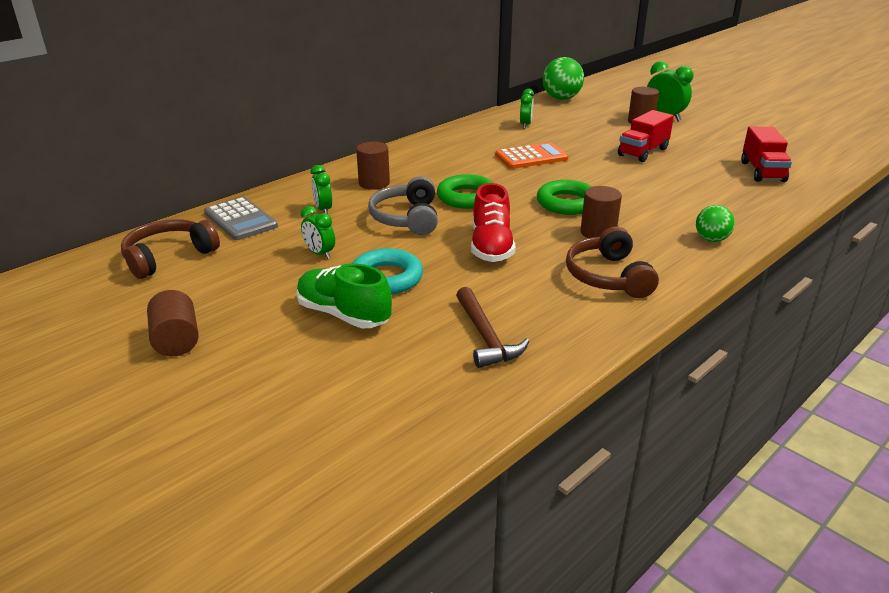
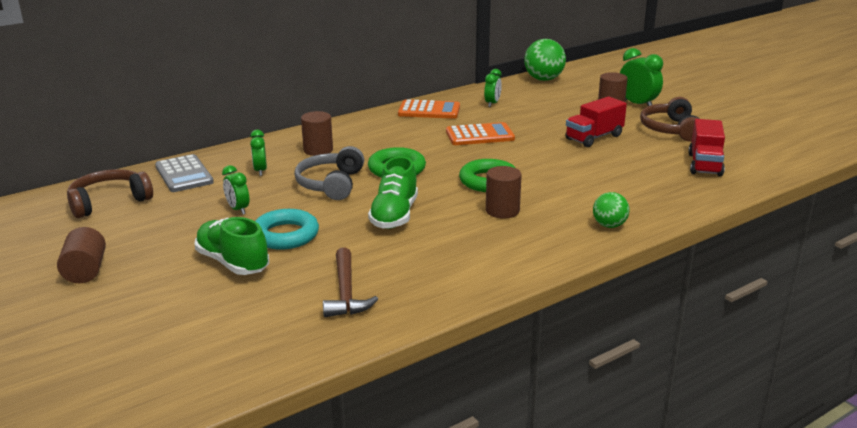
camera: 10 degrees right, 5 degrees down
(467, 135) = (429, 111): none -> orange calculator
(491, 246) = (394, 215): red shoe -> green shoe
(607, 276) = (487, 251): brown headphones -> brown headphones (670, 129)

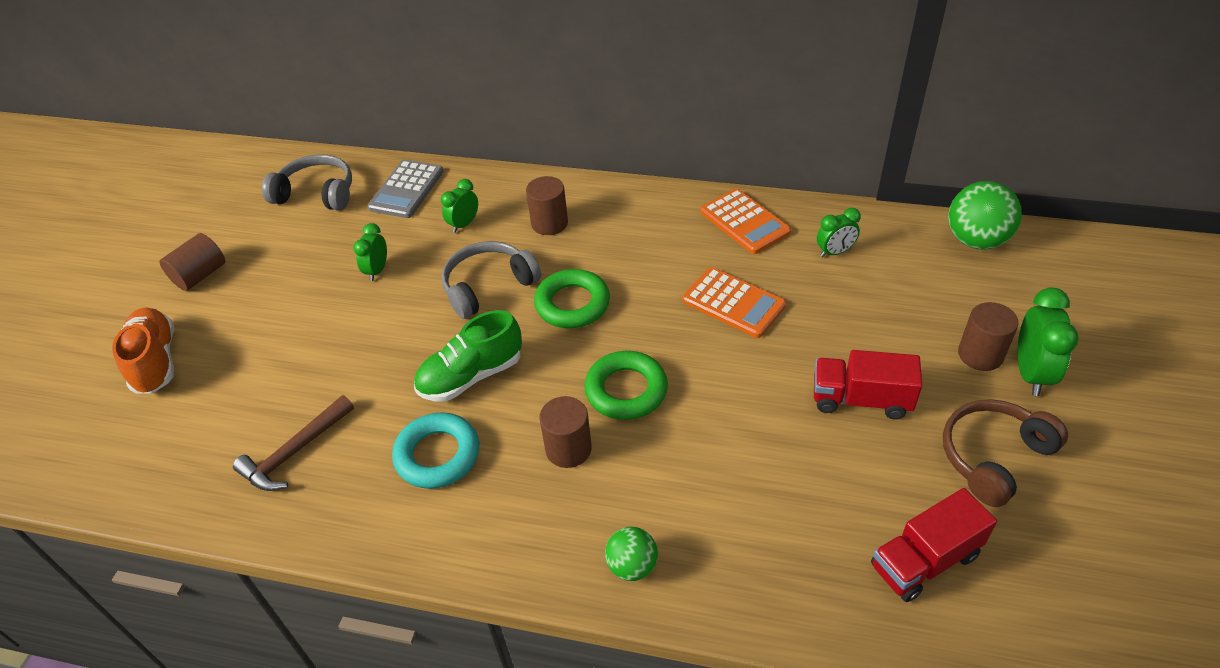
camera: 50 degrees right, 20 degrees up
(109, 202) = (317, 193): brown headphones -> grey headphones
(139, 318) = (155, 361): none -> orange shoe
(233, 263) = (283, 342): green shoe -> none
(285, 235) = (360, 335): turquoise ring -> turquoise ring (437, 455)

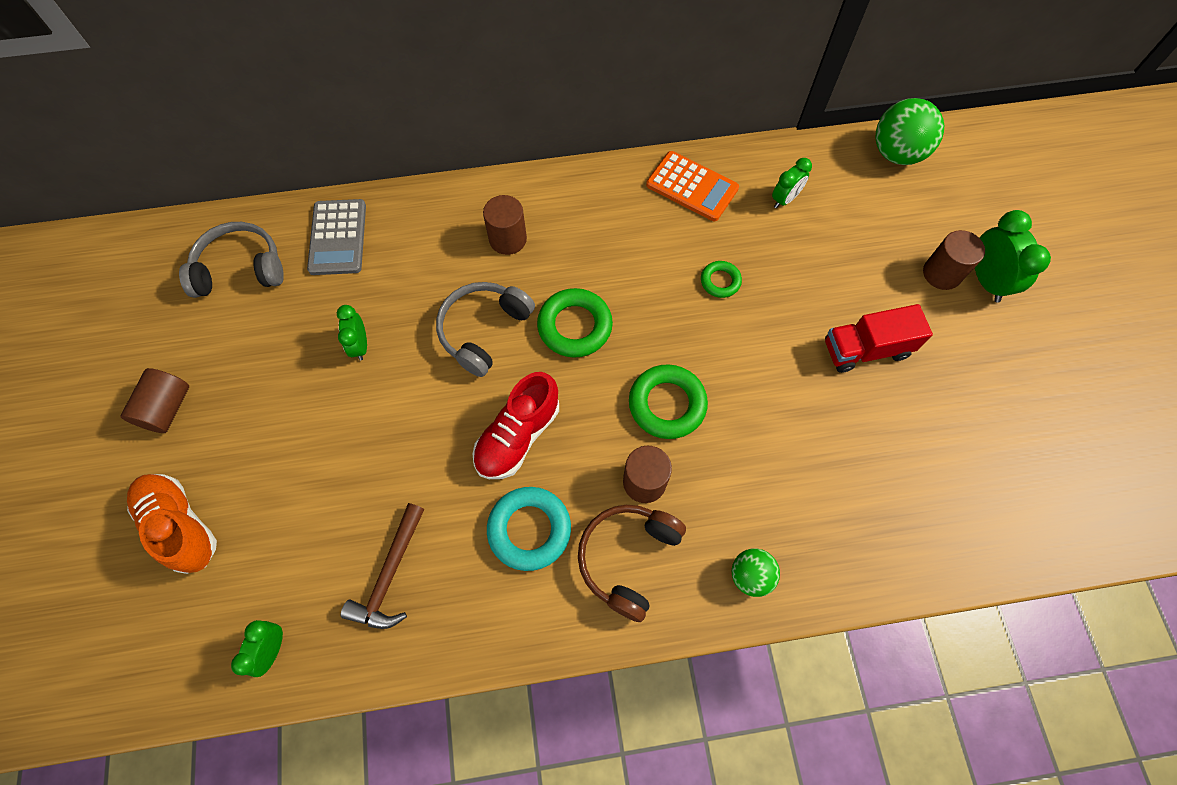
camera: 25 degrees left, 20 degrees up
(464, 224) = (421, 264): green clock -> green clock (272, 650)
(471, 376) = (518, 436): green shoe -> red shoe
(733, 303) = (720, 281): orange calculator -> green ring
(924, 560) = (970, 485): red truck -> none
(993, 456) = (986, 371): brown headphones -> brown headphones (627, 558)

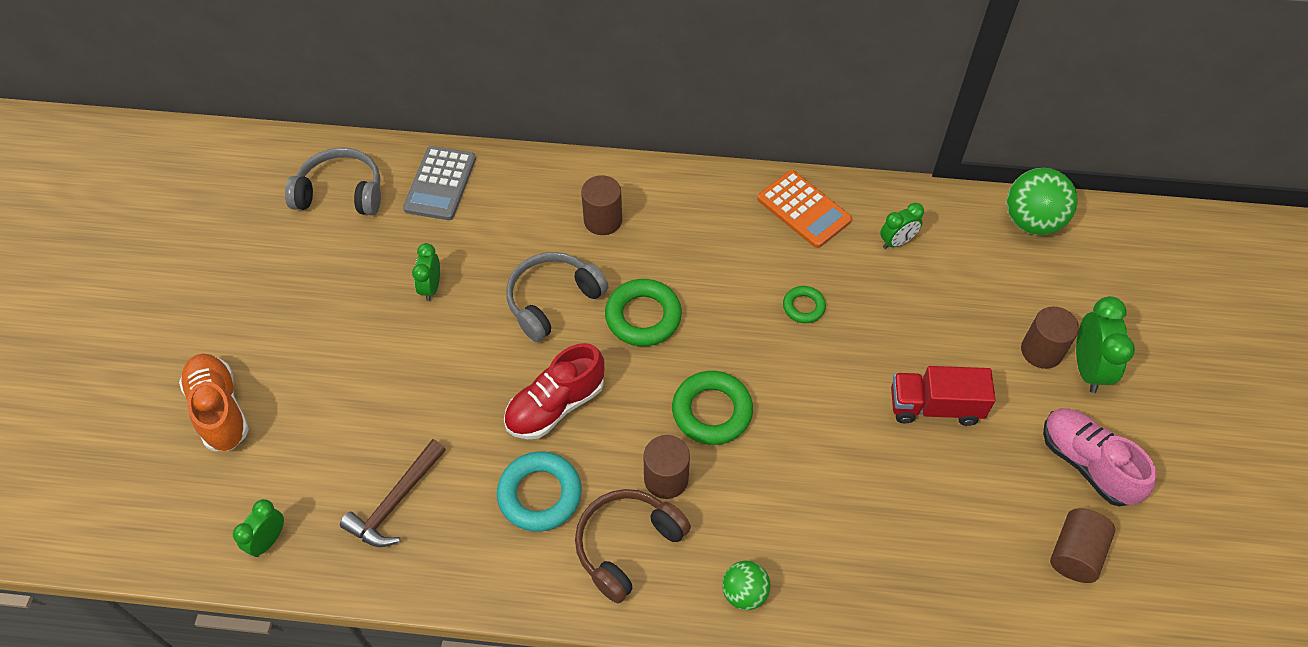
camera: 15 degrees right, 10 degrees down
(167, 408) = (238, 303): brown cylinder -> brown cylinder (1075, 553)
(1012, 370) = (1087, 464): none -> pink shoe

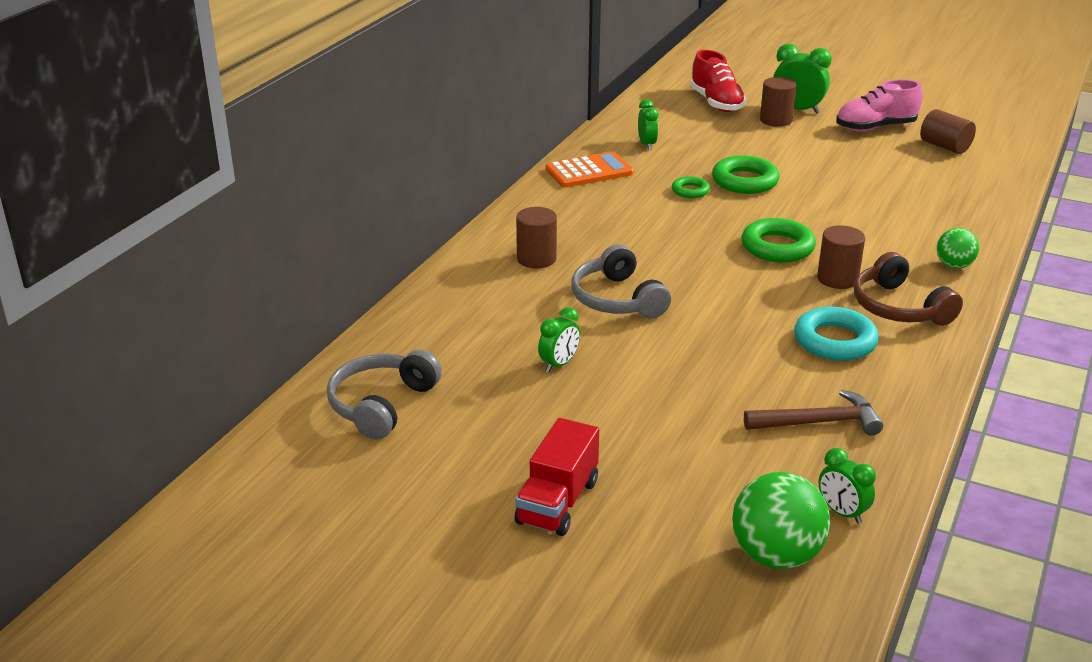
camera: 70 degrees left, 25 degrees down
(220, 410) = (653, 532): orange shoe -> none
(396, 502) = (818, 422): brown hammer -> brown hammer turned 60 degrees counterclockwise
(431, 287) = (559, 364): green clock -> green clock turned 75 degrees counterclockwise
(440, 184) = (420, 339): grey calculator -> none
(555, 406) = (740, 318): red shoe -> red shoe (716, 103)
(643, 317) = (661, 259): green ring -> green ring (744, 181)
(935, 406) = (808, 164): red truck -> red truck (557, 502)
(1032, 222) = (658, 98): green ball -> green ball (776, 555)

